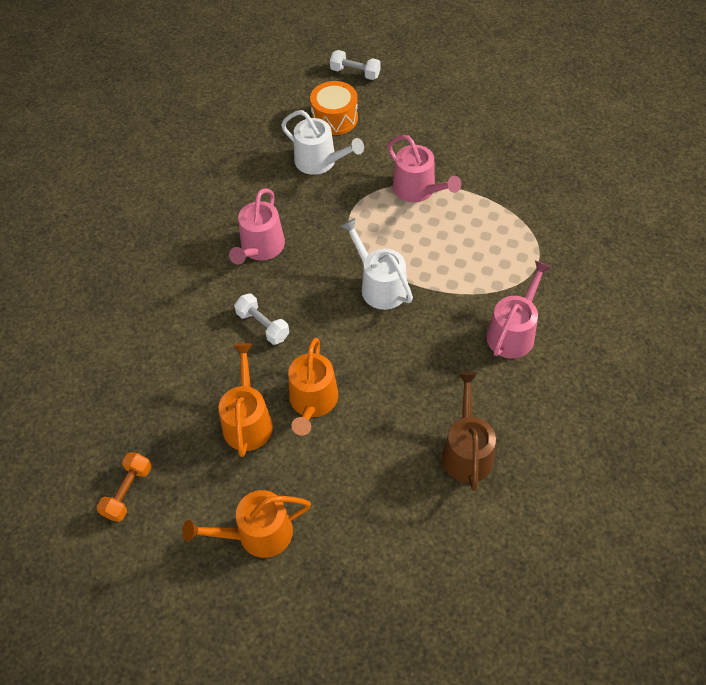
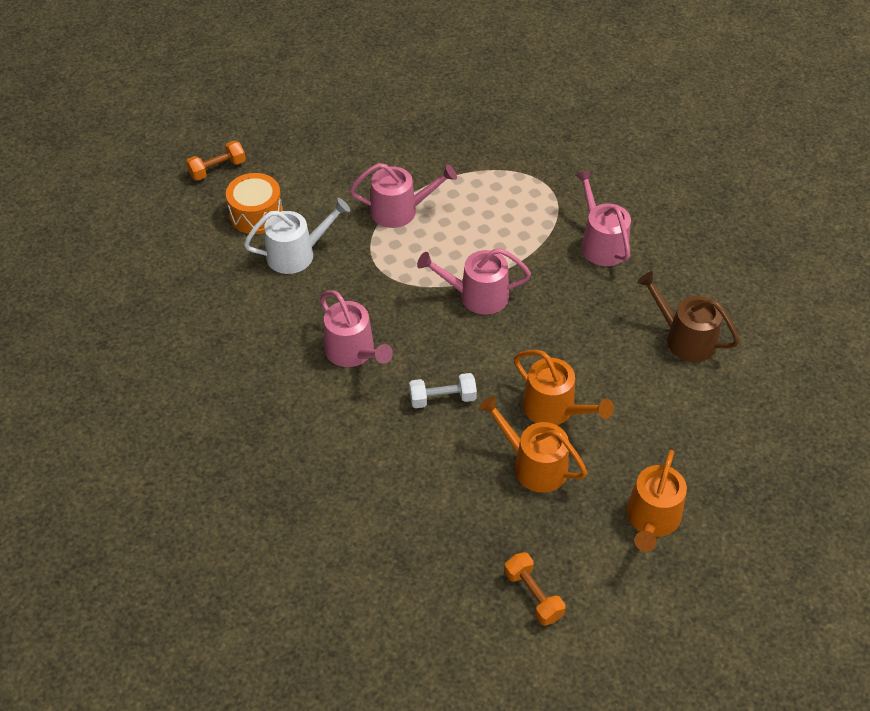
camera: 55 degrees left, 5 degrees down
(355, 73) = (217, 169): white dumbbell -> orange dumbbell
(380, 286) = (477, 295): white watering can -> pink watering can

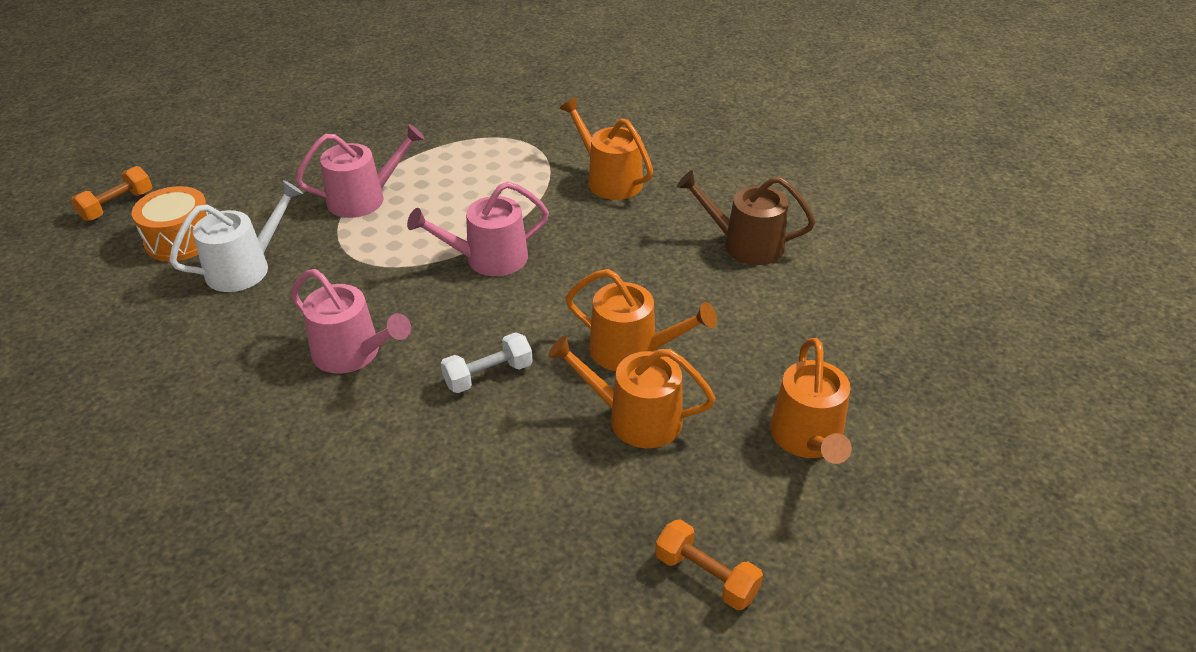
camera: 20 degrees left, 10 degrees down
(601, 243) = (609, 180): pink watering can -> orange watering can

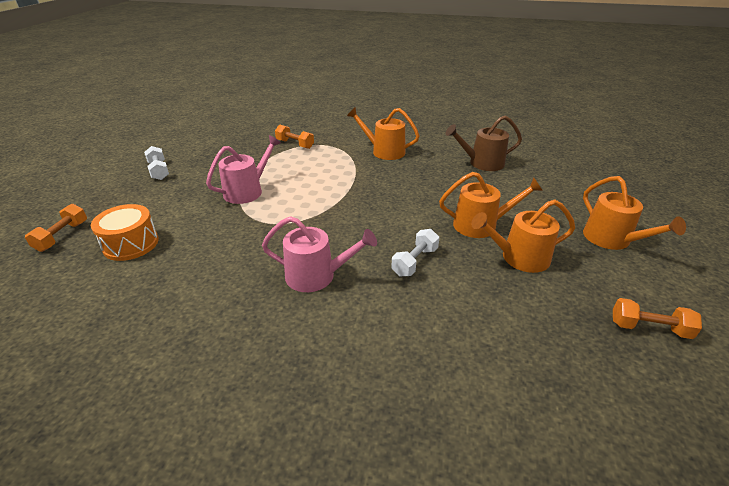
camera: 25 degrees left, 5 degrees down
(245, 268) = (195, 248): white watering can -> none
(278, 133) = (159, 171): none -> white dumbbell
(488, 131) = (295, 144): none -> orange dumbbell
(488, 259) = (354, 202): pink watering can -> none

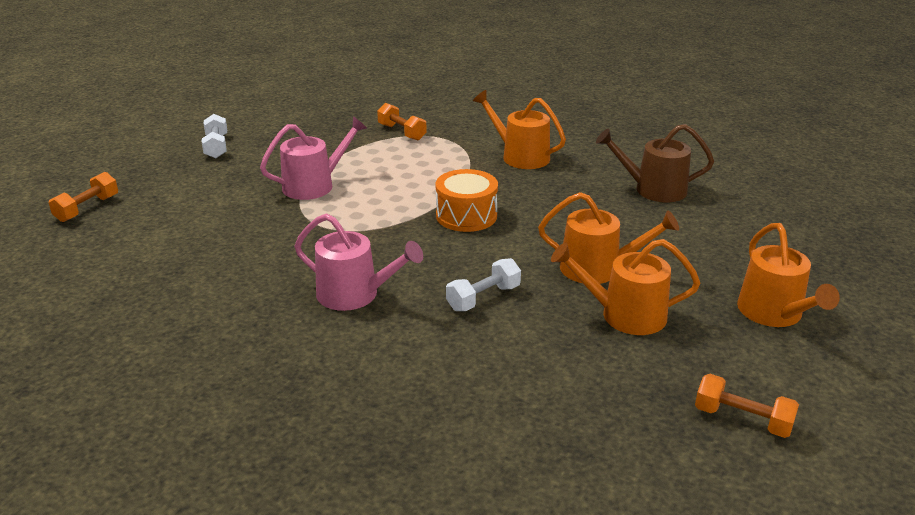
camera: 15 degrees right, 5 degrees down
(131, 244) = (158, 228): orange drum -> orange drum (466, 216)

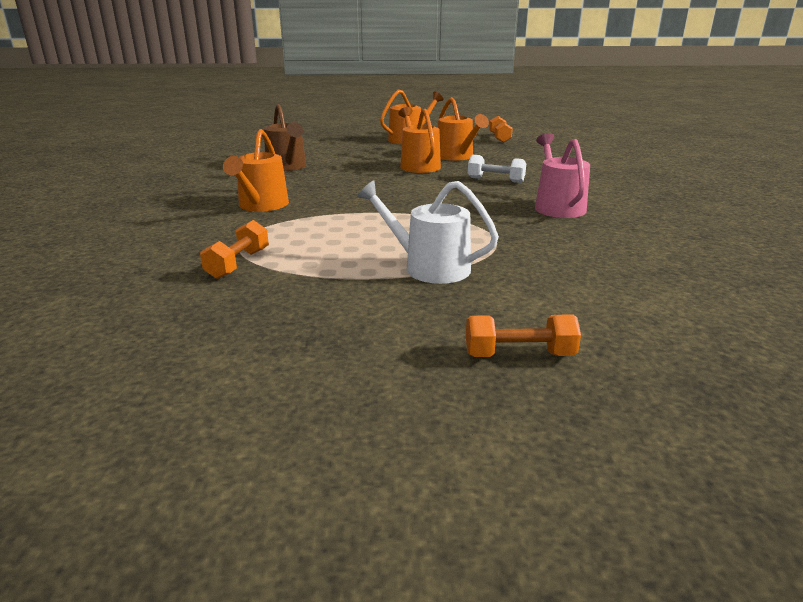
camera: 120 degrees left, 5 degrees down
(87, 208) = (712, 389): orange dumbbell -> orange dumbbell (519, 355)
(216, 147) = (408, 377): white dumbbell -> none
(314, 185) = (429, 267): pink watering can -> white watering can
(466, 216) = (399, 202): orange drum -> none

